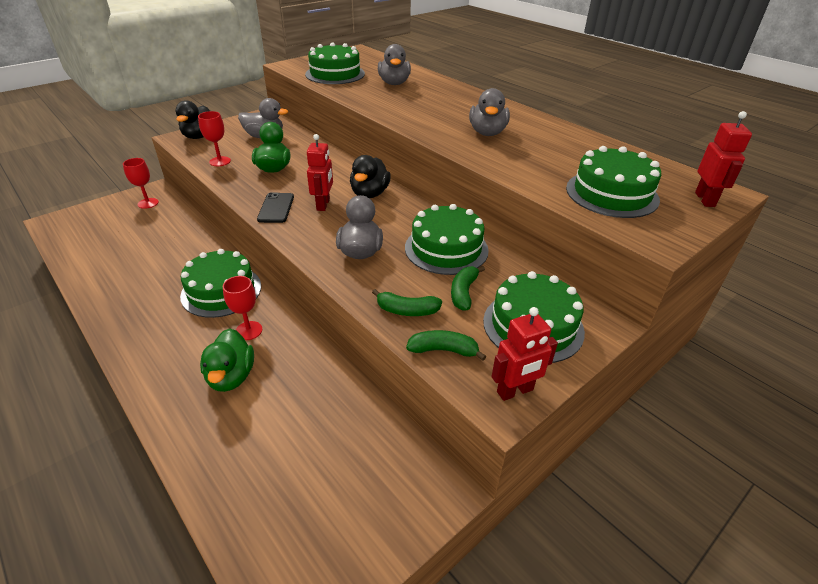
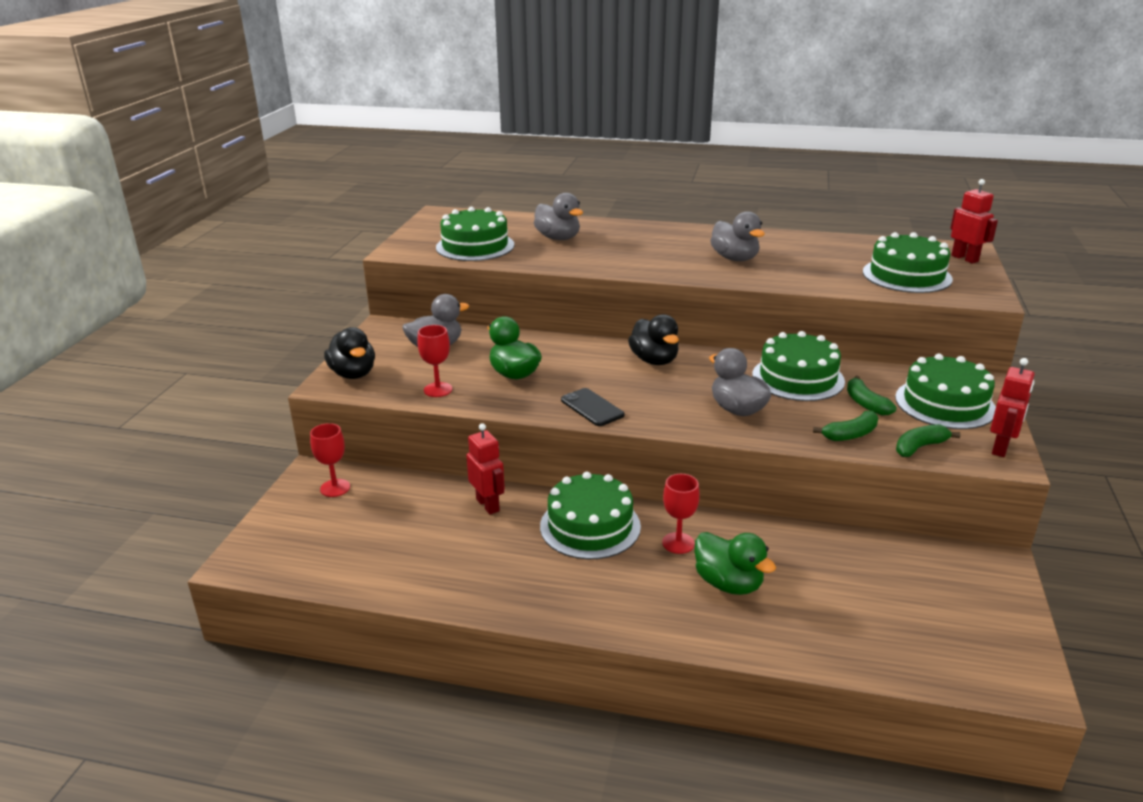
camera: 35 degrees left, 10 degrees down
(323, 205) = (631, 386): red robot -> red robot (488, 505)

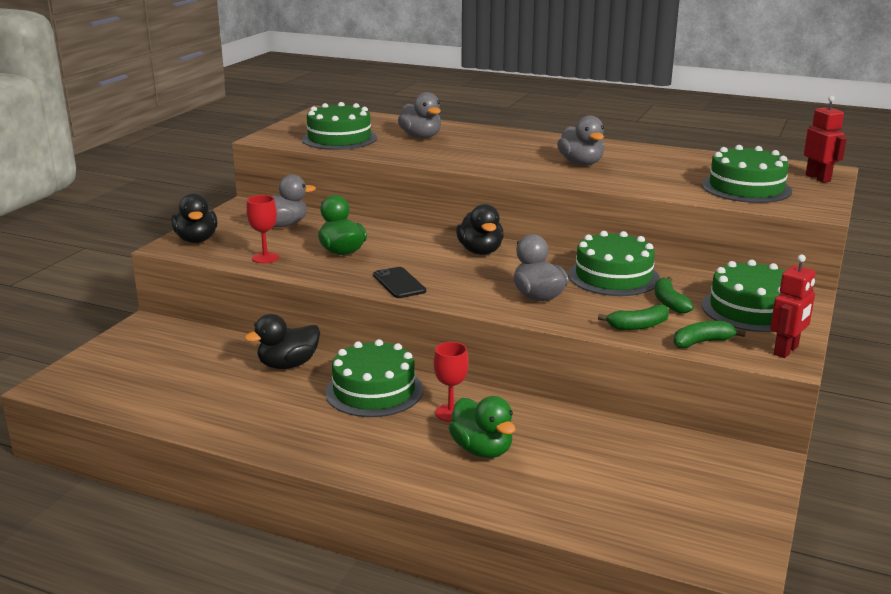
camera: 10 degrees right, 5 degrees down
(335, 488) = (158, 338): red goblet -> none
(488, 505) = (288, 365): red robot -> black duck

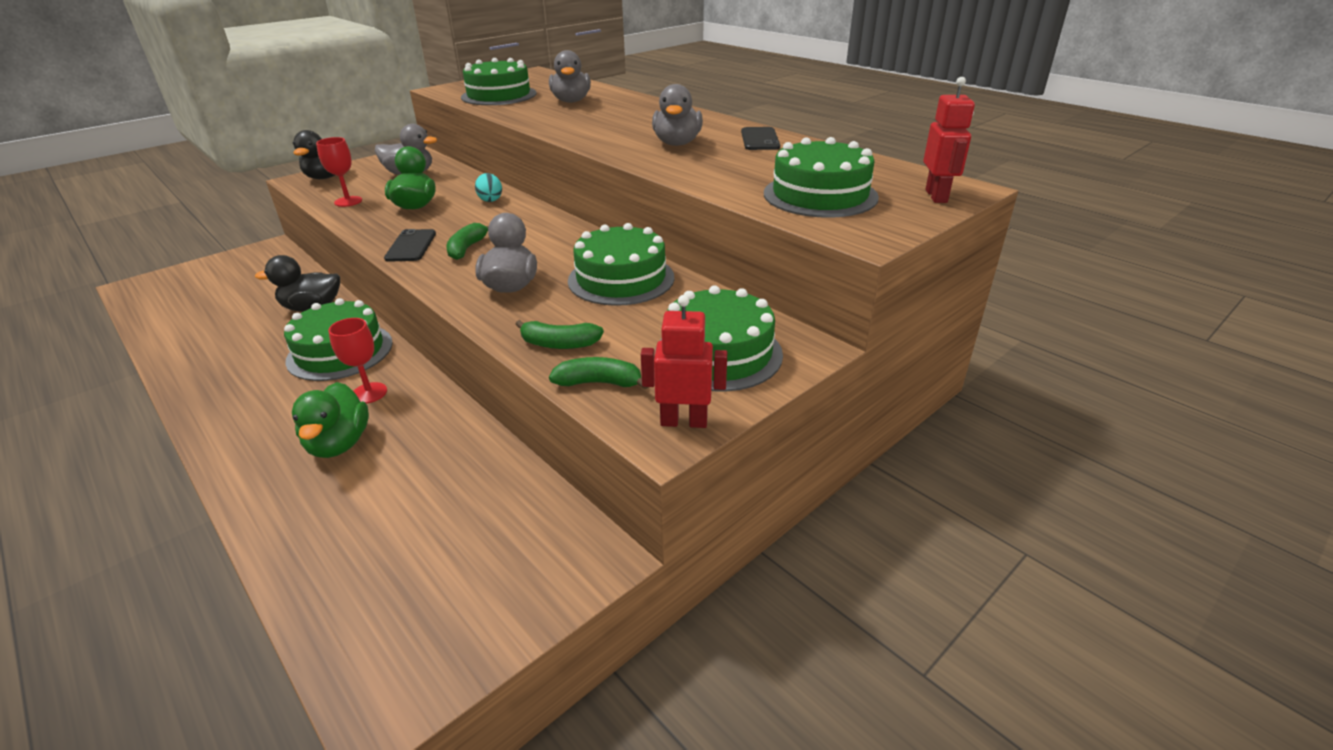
camera: 25 degrees right, 10 degrees up
(403, 236) = (490, 199): none -> turquoise egg
(480, 251) = (533, 227): black duck -> none
(637, 152) = (760, 139): none -> black phone
(669, 302) = (635, 323): green banana -> green banana (467, 248)
(786, 350) = (684, 421): red robot -> red robot turned 150 degrees counterclockwise

